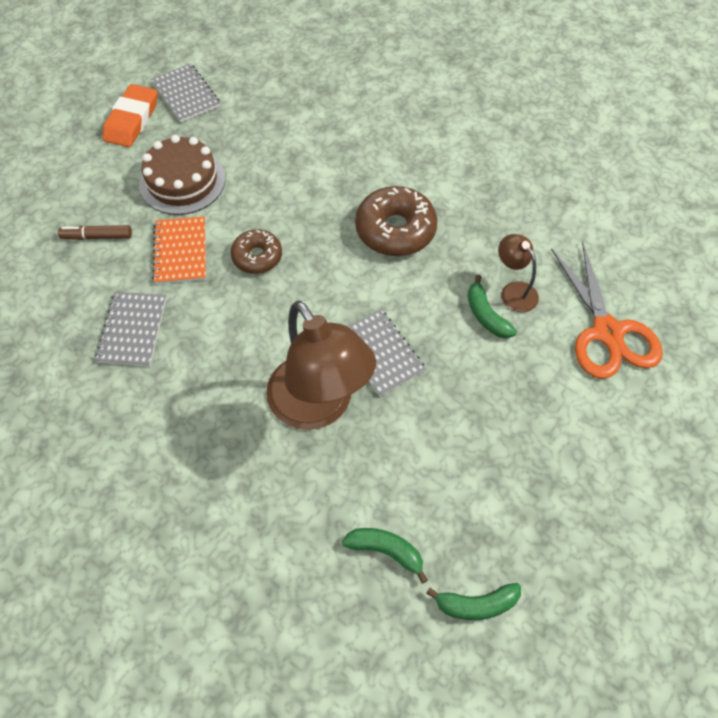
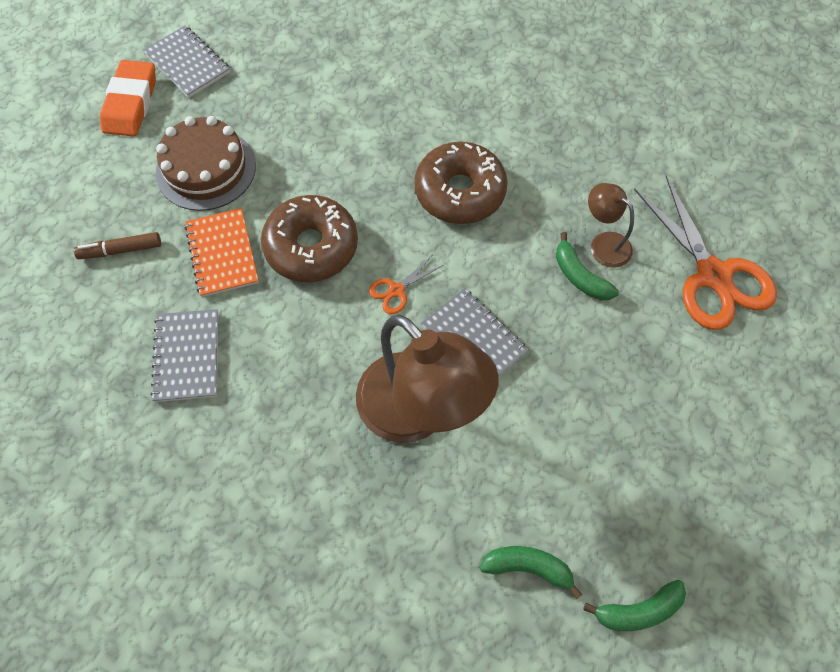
camera: 10 degrees left, 5 degrees up
(257, 257) = (311, 246): brown donut -> brown donut, size x1.62
(322, 303) = (396, 290): none -> orange scissors

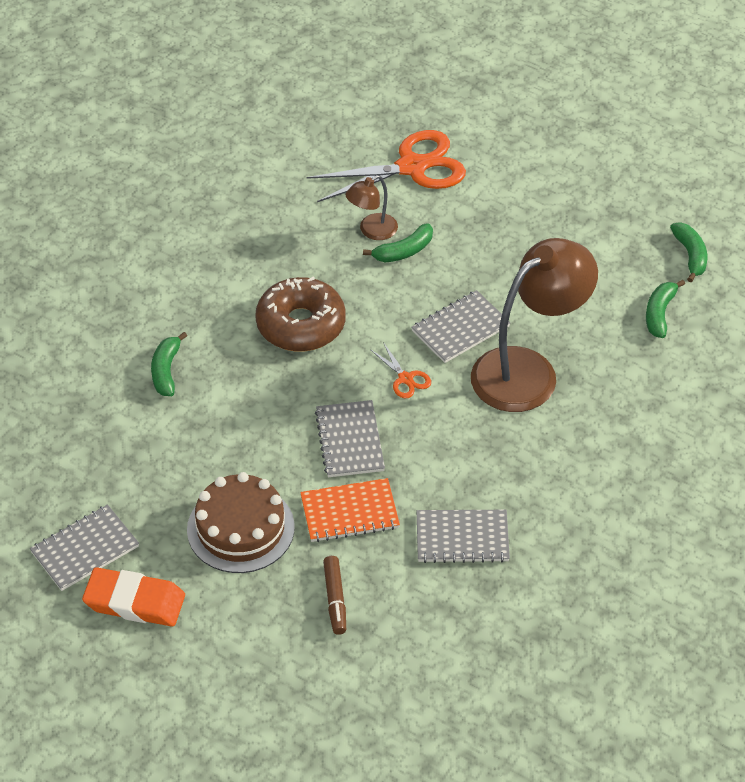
camera: 85 degrees left, 15 degrees down
(311, 246) = (350, 441): brown donut -> grey notebook
(389, 93) = (166, 371): none -> green banana

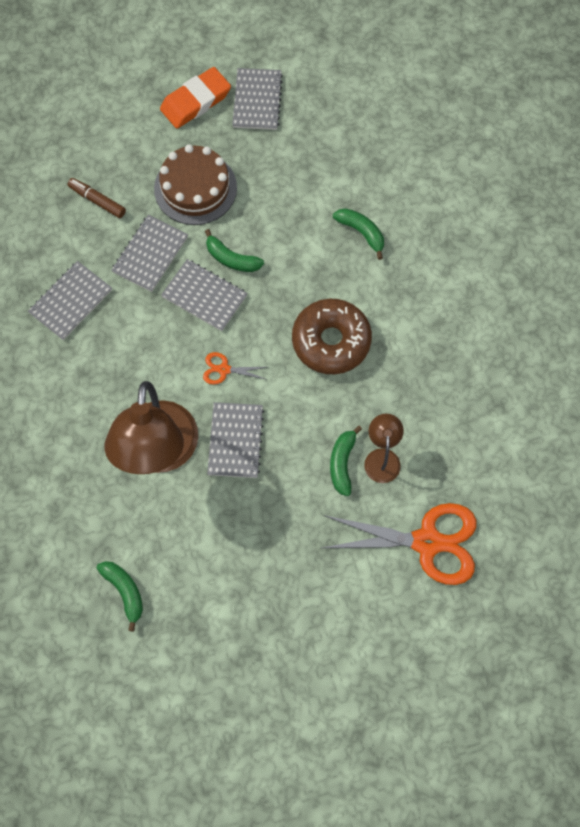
camera: 130 degrees right, 20 degrees up
(349, 512) = (150, 254): orange notebook -> grey notebook
(412, 167) = (427, 542): orange scissors -> orange scissors turned 105 degrees counterclockwise
(690, 255) = (156, 671): green banana -> green banana (231, 259)

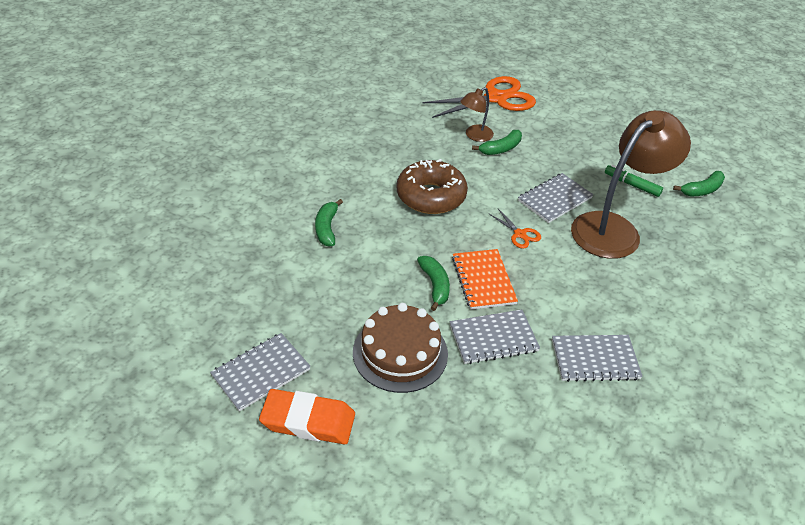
camera: 135 degrees left, 25 degrees down
(97, 201) = (493, 416): brown marker -> none
(124, 592) = (701, 190): green banana -> green banana turned 135 degrees counterclockwise
(190, 532) = (632, 185): none -> green marker
(204, 296) = (483, 280): grey notebook -> orange notebook
(427, 542) = (496, 98): orange scissors -> orange scissors turned 105 degrees clockwise

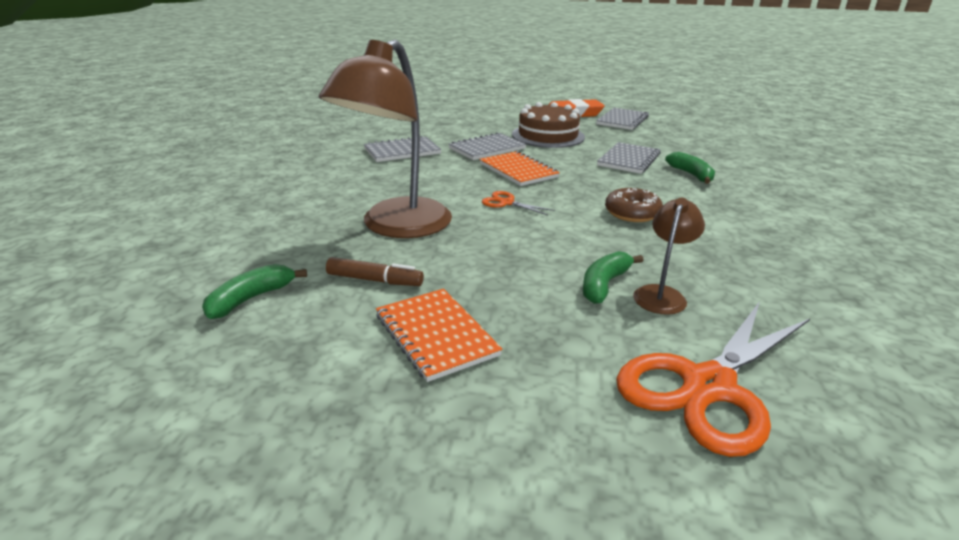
camera: 160 degrees right, 15 degrees down
(431, 196) = (632, 213): brown donut -> brown donut, size x0.62
(435, 285) = (556, 162): green banana -> none
(554, 199) = (484, 239): grey notebook -> grey notebook (628, 160)
(602, 145) = (436, 335): none -> orange notebook
(632, 185) = (375, 280): green marker -> brown marker

